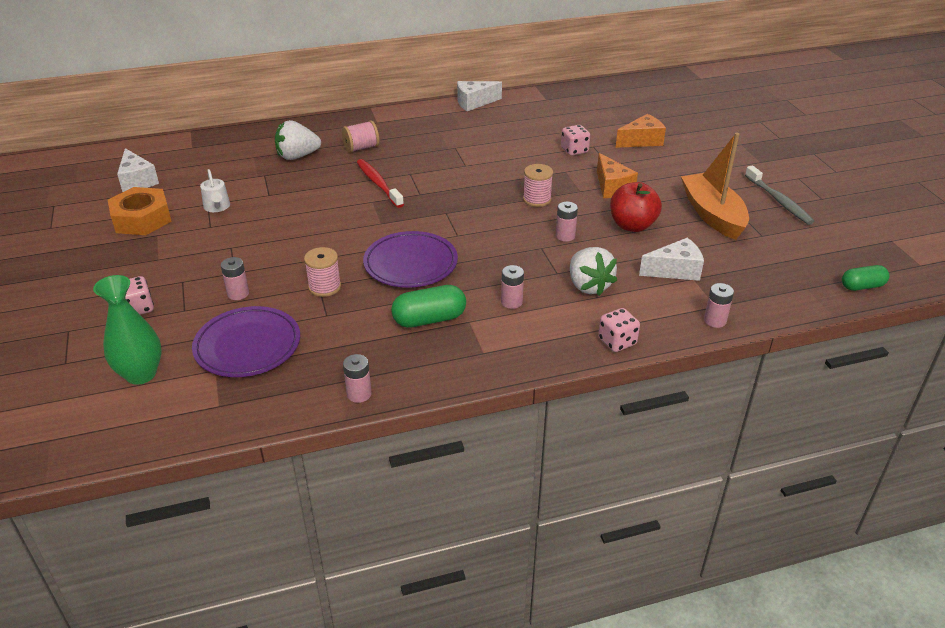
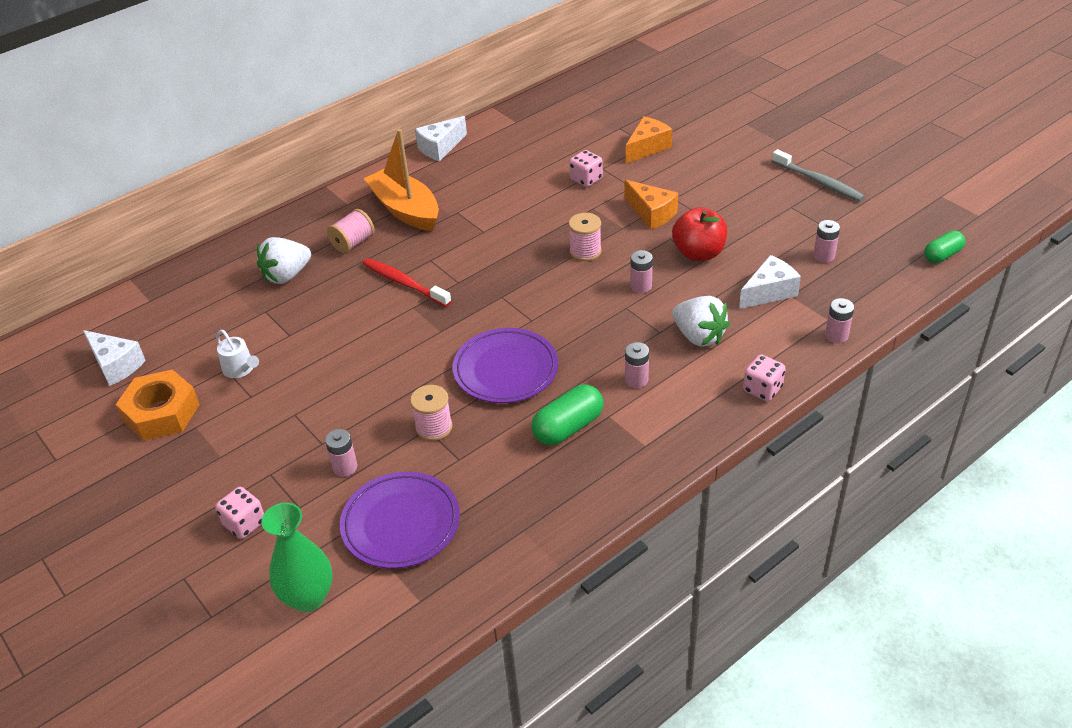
camera: 20 degrees left, 5 degrees up
(359, 394) = (554, 535): pink battery -> pink battery (824, 256)
(712, 215) = (767, 217): orange boat -> orange boat (405, 210)

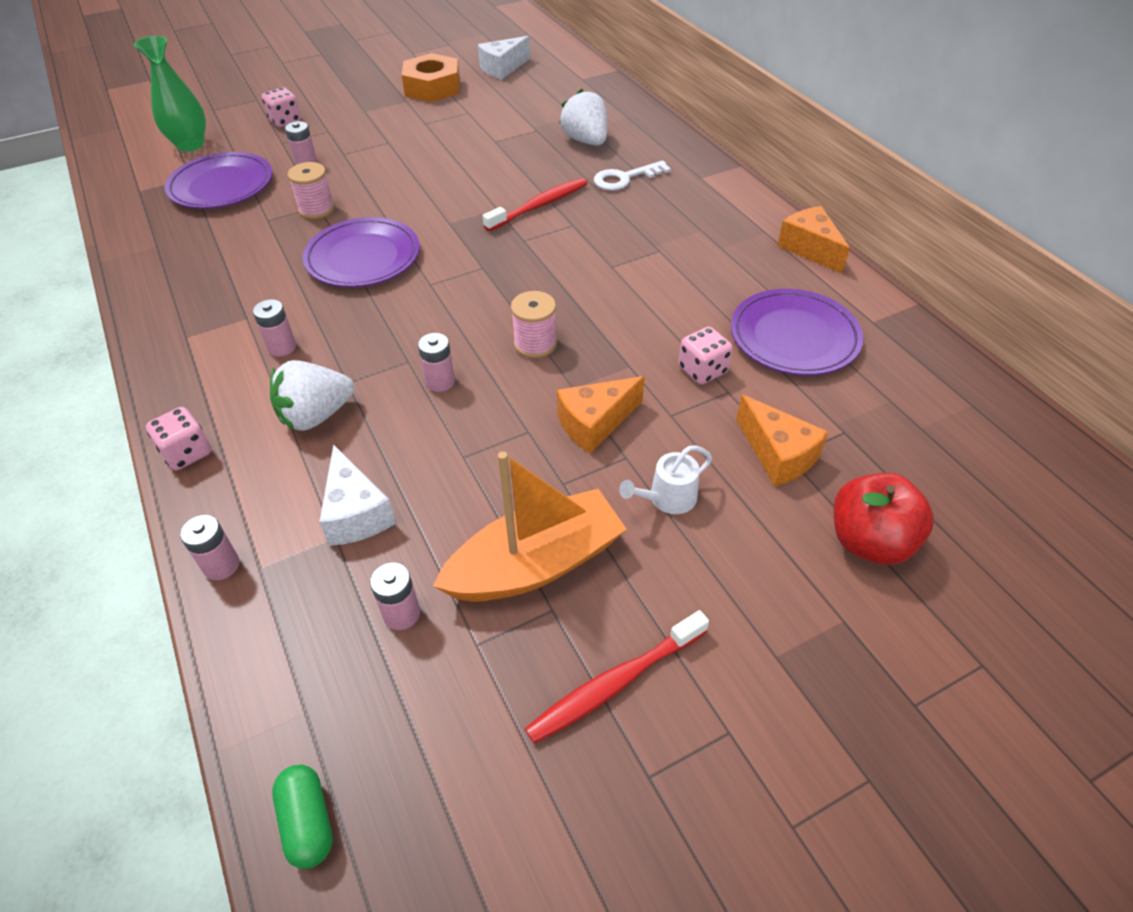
camera: 100 degrees right, 5 degrees up
(240, 369) = (462, 118): white watering can -> white watering can (667, 498)
(353, 243) = (625, 178): pink spool -> white key
(405, 210) = (676, 214): orange boat -> orange boat (535, 564)
(440, 148) = (809, 249): white cheese -> orange cheese
(541, 148) = (794, 337): none -> purple plate
(568, 427) = (252, 288): green capsule -> none
(698, 253) = (481, 455): red apple -> red apple (869, 541)
(819, 182) = (614, 683): grey toothbrush -> red toothbrush

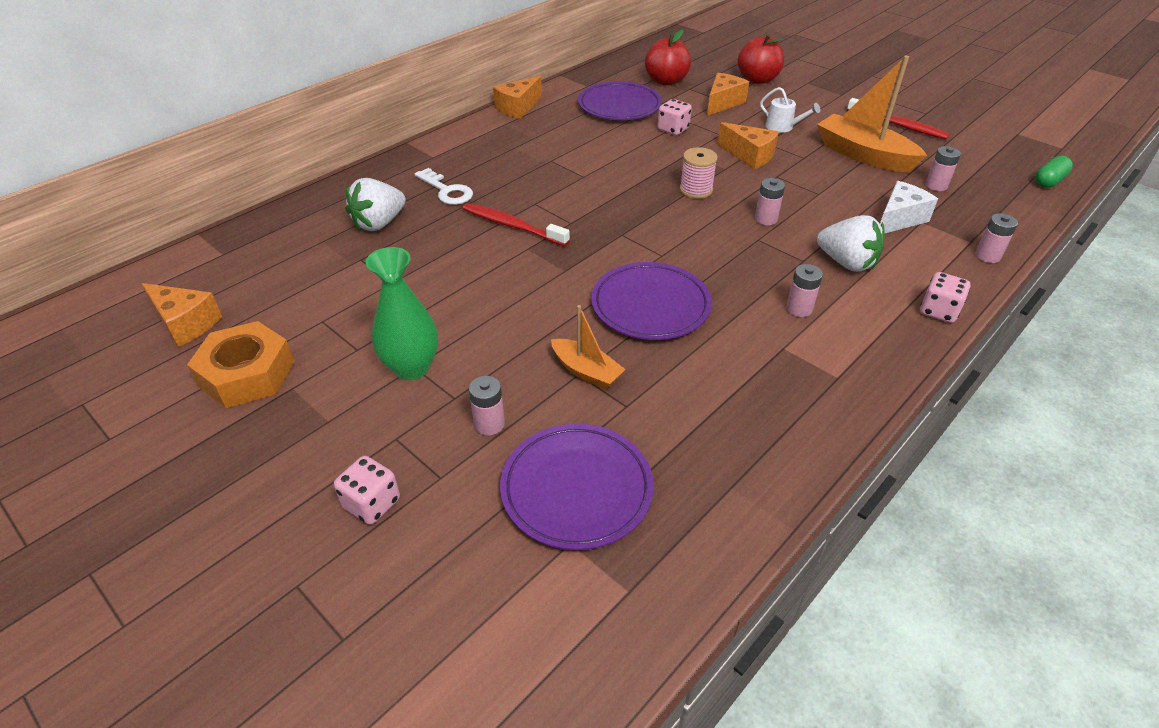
camera: 110 degrees left, 5 degrees down
(190, 144) = (476, 599): green vase -> green vase (412, 368)
(317, 209) = (586, 371): pink spool -> orange boat
(503, 68) = (186, 323): white cheese -> orange cheese
(879, 411) = (666, 81): none -> red apple

